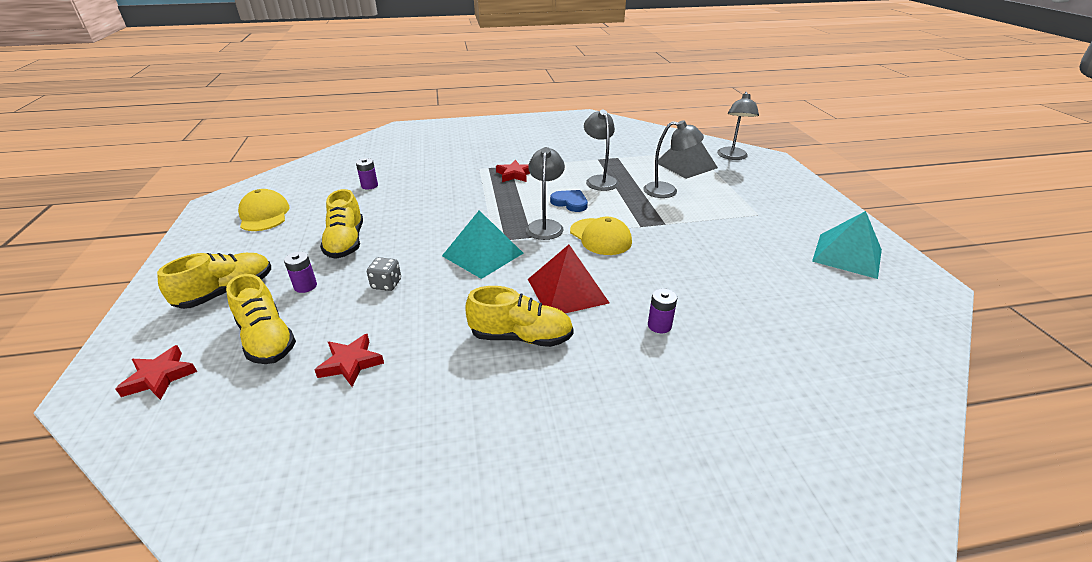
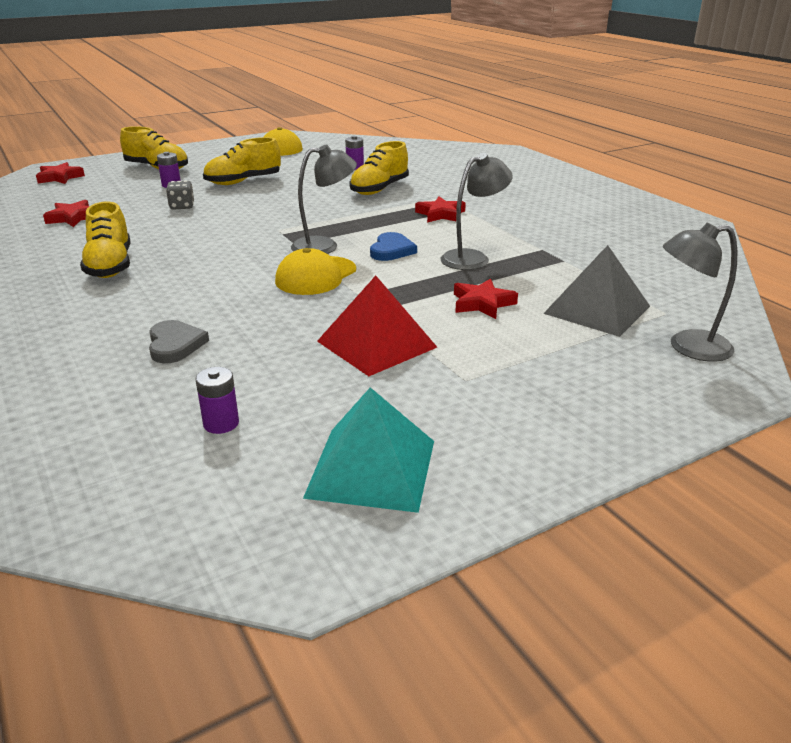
camera: 70 degrees right, 5 degrees down
(267, 339) = (101, 191): yellow shoe -> yellow shoe (379, 189)
(482, 254) = (247, 229): turquoise pyramid -> none
(567, 290) = (193, 274): red pyramid -> red pyramid (377, 344)
(659, 325) = (137, 325): purple battery -> purple battery (221, 423)
(667, 191) = (482, 303): grey lamp -> red star
(697, 308) = (175, 345): none -> grey heart

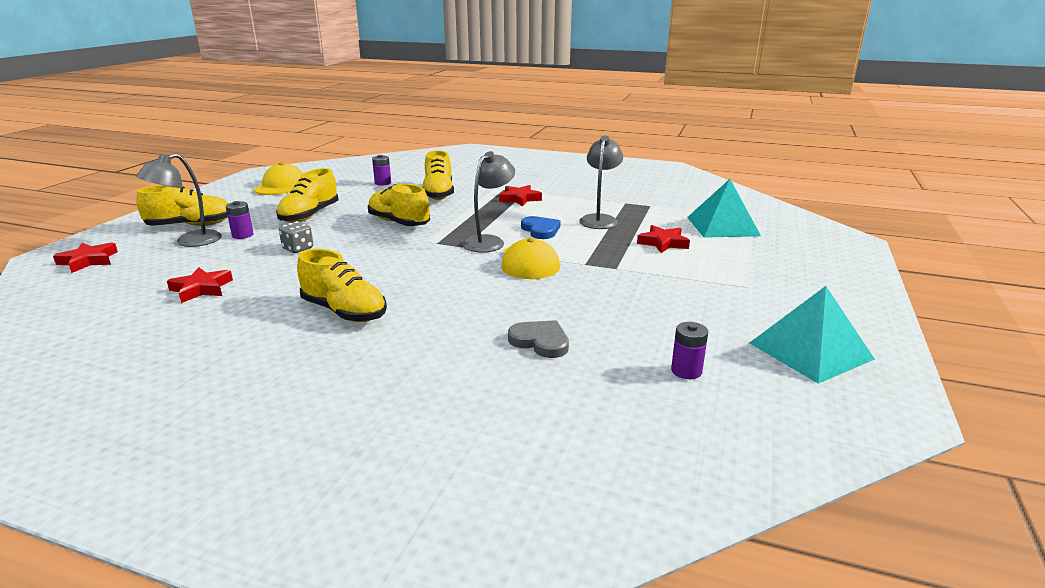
camera: 40 degrees left, 5 degrees down
(292, 207) = (399, 223): none -> yellow shoe
(377, 344) = (661, 287): red pyramid -> none
(597, 309) = (722, 226): grey pyramid -> turquoise pyramid
(688, 347) = (797, 230): grey lamp -> grey lamp (190, 242)

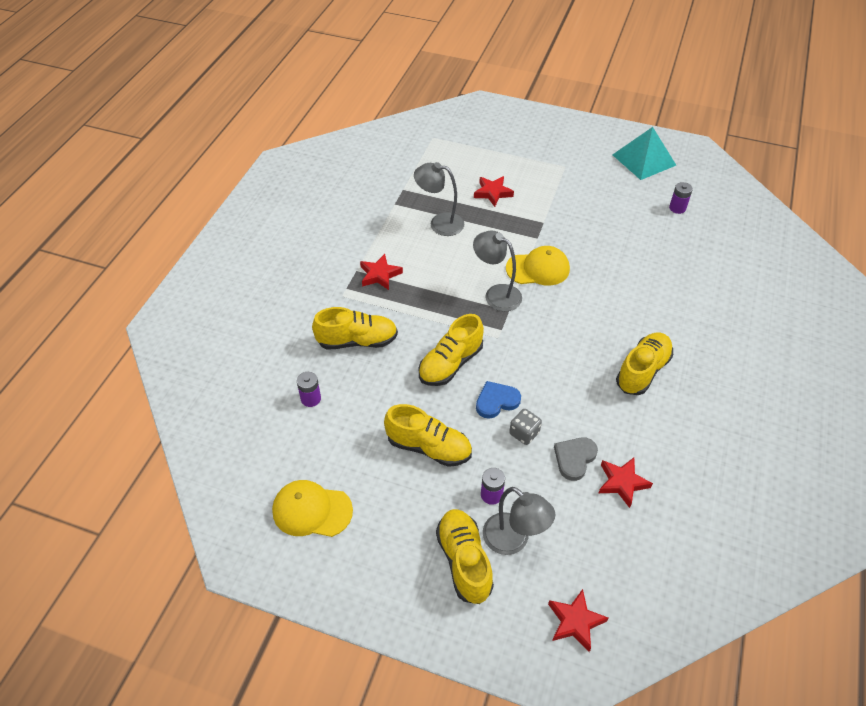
camera: 90 degrees left, 25 degrees up
(540, 230) = (467, 261): blue heart -> blue heart (496, 401)
(540, 341) = (660, 265): grey heart -> grey heart (574, 458)
(722, 226) = (454, 157): turquoise pyramid -> none

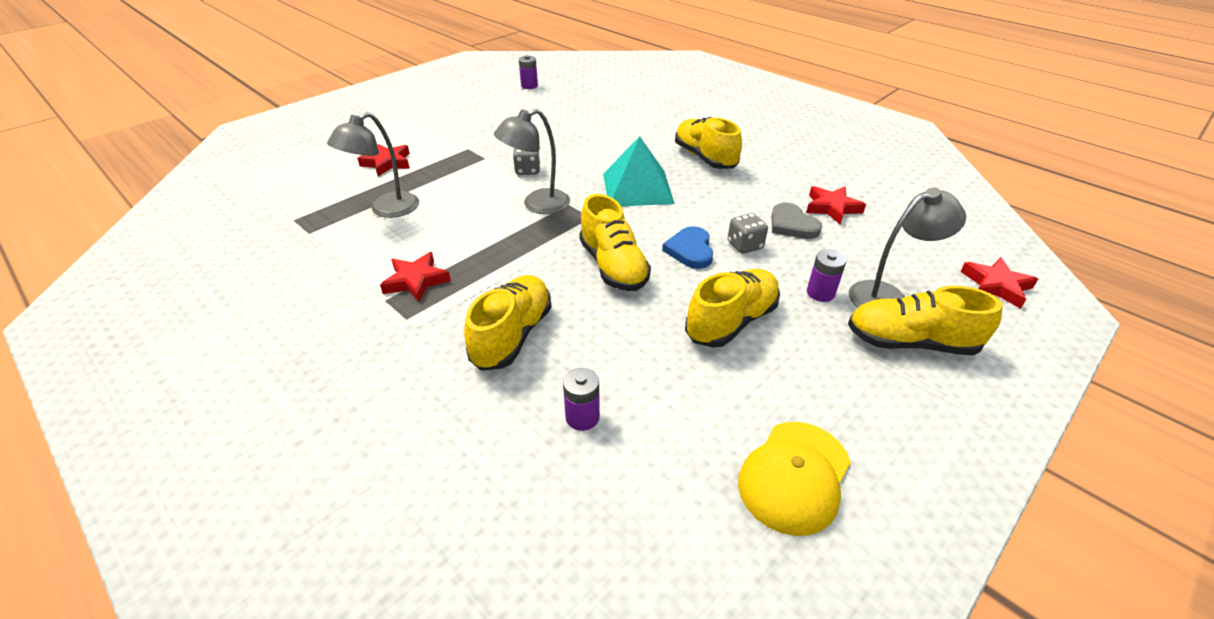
camera: 65 degrees left, 10 degrees down
(538, 269) = (527, 170): yellow cap -> grey dice
(644, 159) = (453, 80): turquoise pyramid -> turquoise pyramid (637, 188)

